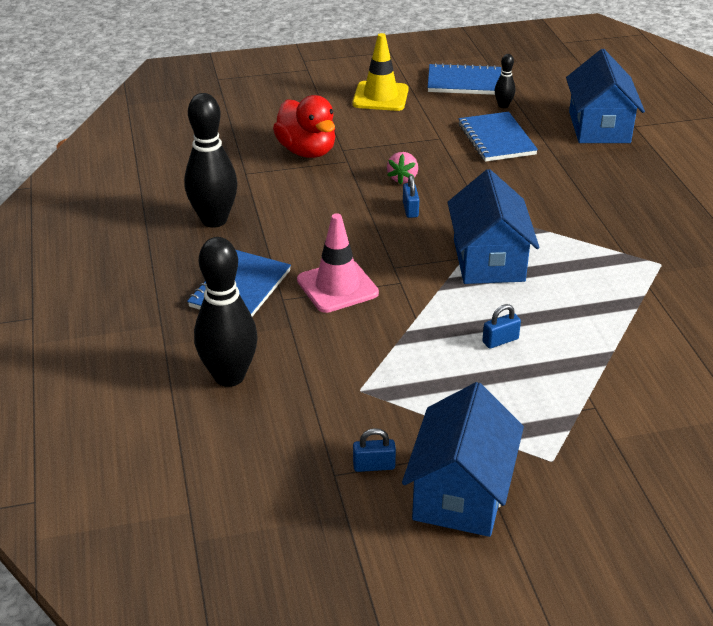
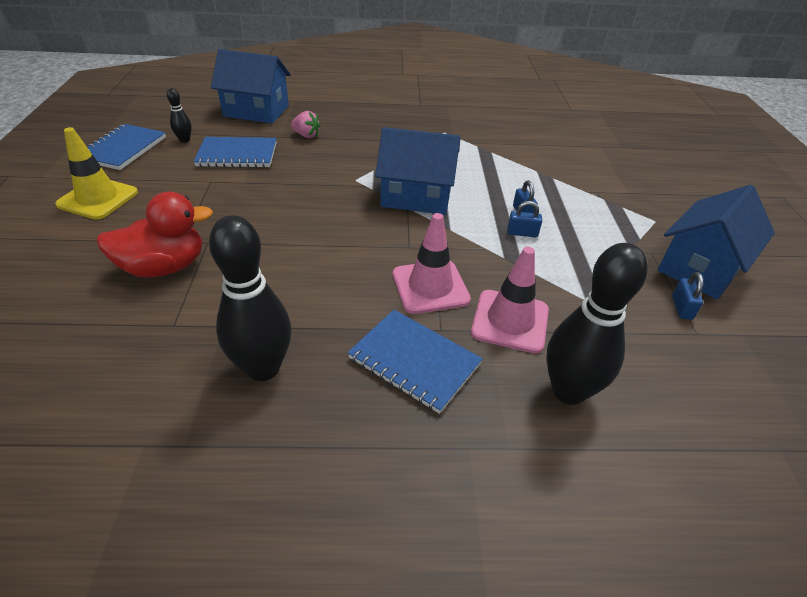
camera: 80 degrees left, 5 degrees up
(307, 339) = (510, 321): none -> pink traffic cone
(402, 178) = (265, 214): pink strawberry -> pink strawberry (306, 135)
(410, 209) = (321, 220): blue padlock -> blue padlock (522, 233)
(461, 493) = (700, 267): blue house -> blue house turned 75 degrees counterclockwise

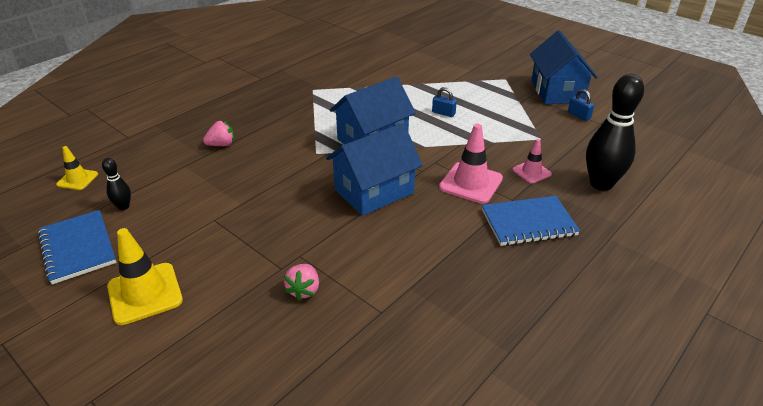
camera: 45 degrees left, 5 degrees down
(164, 267) = (304, 290): red duck -> pink strawberry
(195, 109) = (77, 179): none -> yellow traffic cone
(237, 155) = (195, 189): blue notebook -> none
(256, 111) = (140, 150): blue house -> blue house (374, 191)
(263, 368) = (472, 286): black bowling pin -> none
(510, 321) = (531, 172): pink traffic cone -> pink traffic cone, size x0.58
(522, 233) = (462, 124): blue padlock -> none

